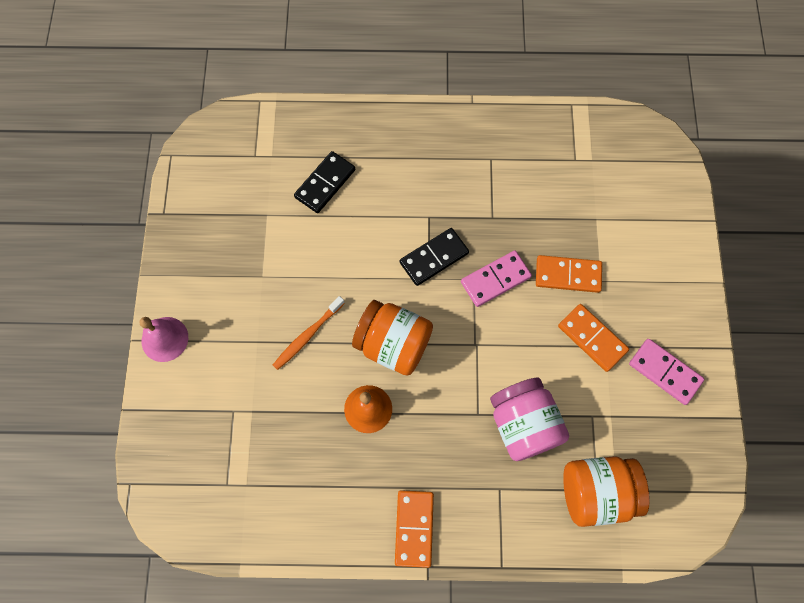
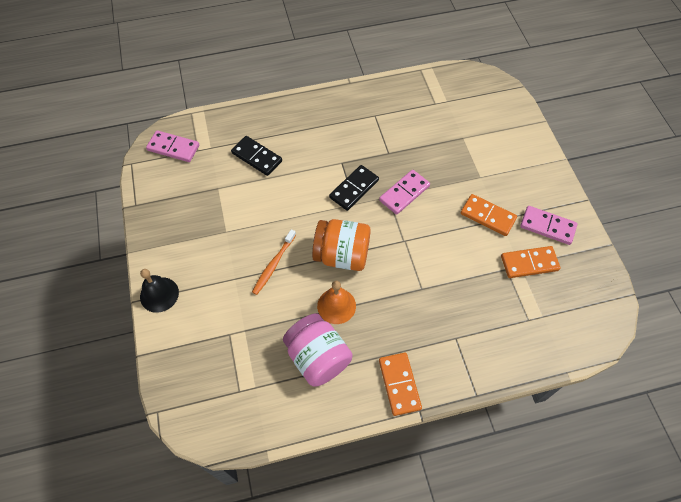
camera: 15 degrees left, 10 degrees down
(165, 339) = (159, 294): pink bell -> black bell
(226, 145) = (173, 148): none -> pink domino
(325, 183) = (256, 157): black domino -> black domino turned 75 degrees counterclockwise
(523, 424) = (458, 287): pink jar -> pink jar (318, 358)
(568, 275) = (455, 178): orange domino -> orange domino (529, 263)
(596, 492) = (528, 321): orange jar -> none

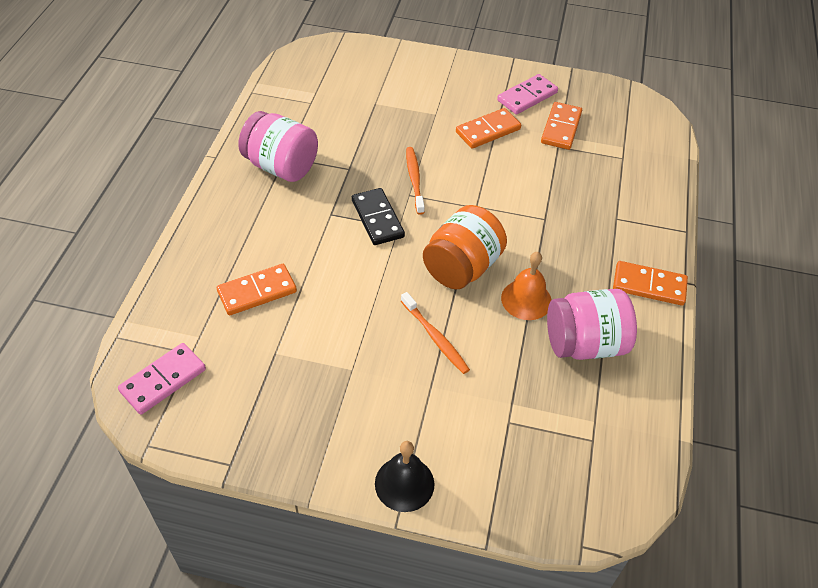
camera: 65 degrees left, 10 degrees down
(256, 157) = (257, 292): black domino -> orange domino
(364, 118) = (281, 166): none -> pink jar
(404, 193) = (414, 179): pink domino -> orange toothbrush

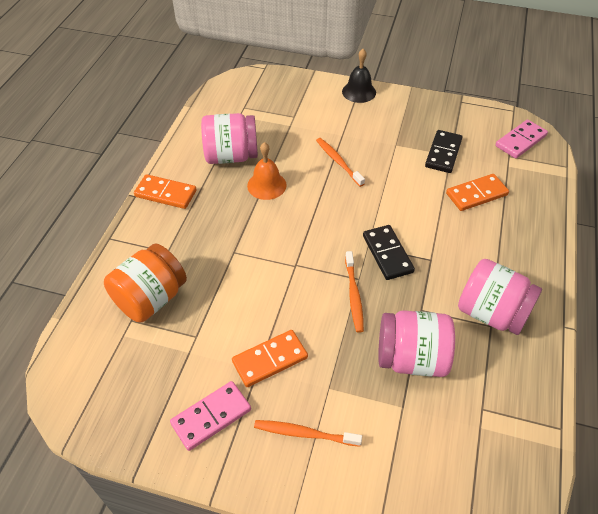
camera: 175 degrees left, 0 degrees up
(285, 355) = (443, 153): none -> black domino
(364, 133) = (411, 358): none -> pink jar
(453, 88) = (304, 433): none -> orange toothbrush
(462, 267) = (314, 210): orange jar -> orange jar (151, 299)
(561, 128) = (184, 363): orange domino -> none

